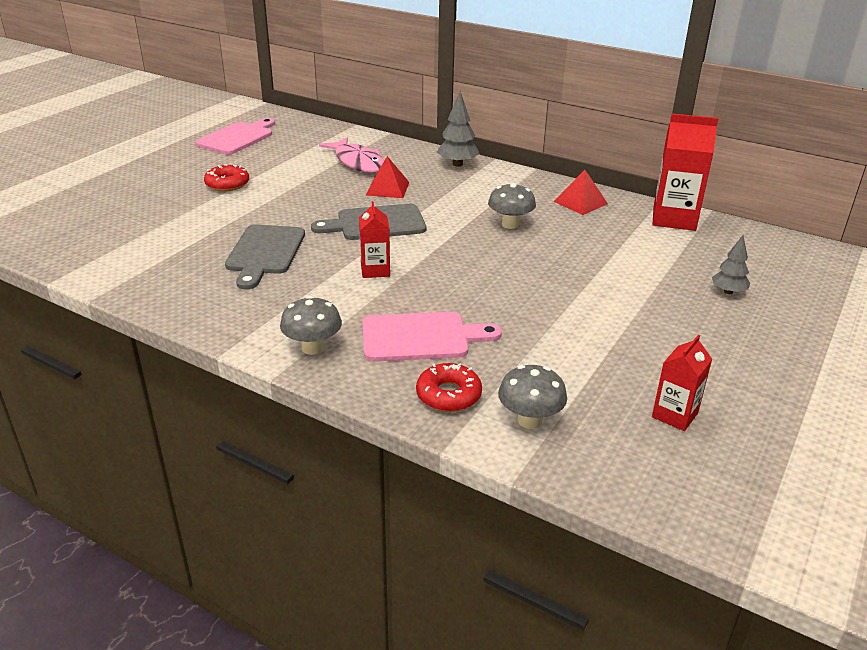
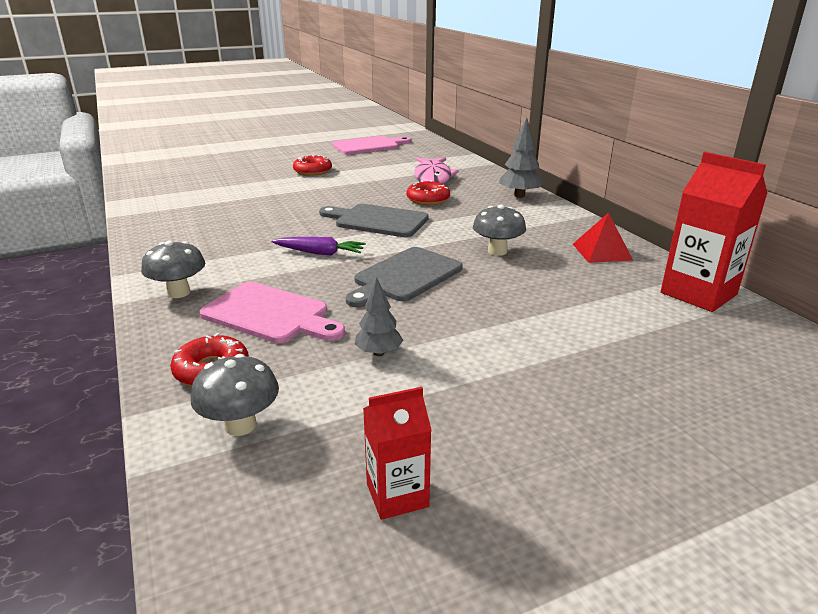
camera: 35 degrees right, 5 degrees down
(264, 253) = (261, 219): grey cutting board -> grey cutting board (405, 276)
(375, 270) = (320, 253): red carton -> purple carrot
(387, 188) = (428, 199): red pyramid -> red donut
(728, 292) = (670, 388): grey tree -> grey tree (379, 353)

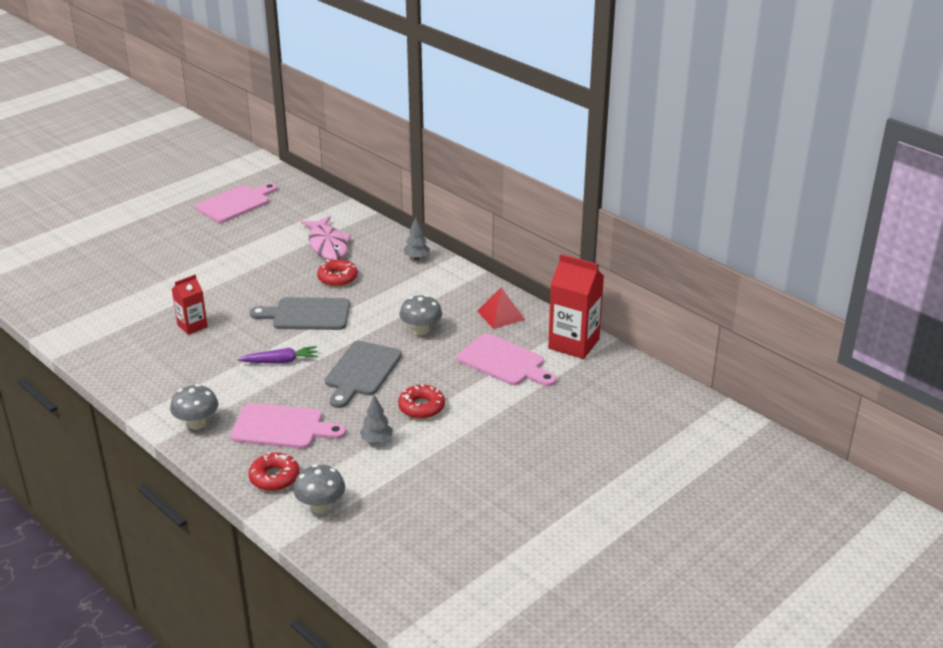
camera: 20 degrees left, 5 degrees up
(312, 171) = (203, 256): red donut -> red donut (421, 407)
(397, 495) = (431, 521): red carton -> red carton (192, 326)
(519, 195) = (416, 257): grey tree -> grey tree, size x0.66
(594, 297) = (504, 362): none -> pink cutting board

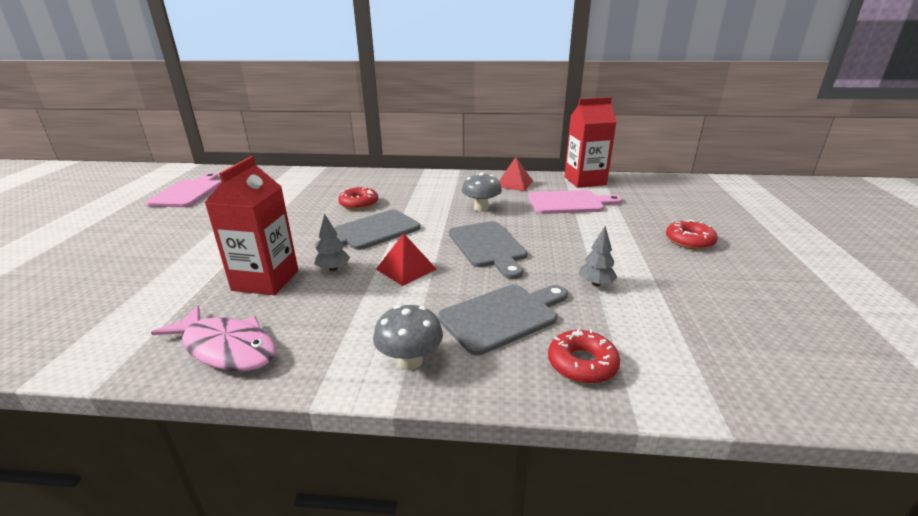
camera: 40 degrees left, 5 degrees down
(192, 326) = (265, 280): red carton -> red carton, size x1.72
(280, 361) = (406, 269): purple carrot -> red pyramid
(282, 427) = (503, 316): pink cutting board -> grey cutting board
(321, 506) = (672, 363): grey mushroom -> none
(327, 245) = (316, 190): pink fish -> pink fish (226, 348)
(416, 257) = (400, 177): grey tree -> grey tree (333, 269)
(421, 407) = (577, 247): red donut -> red donut (689, 241)

